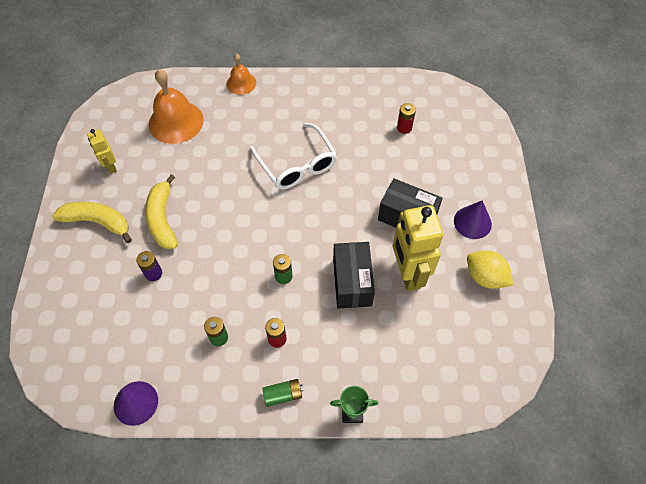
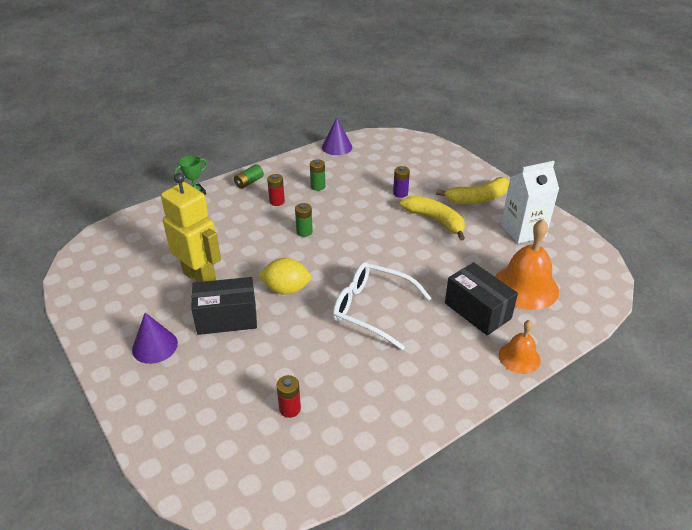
camera: 145 degrees right, 20 degrees down
(111, 166) = (523, 230): yellow robot -> white carton
(352, 282) = (245, 252): black box -> black box (477, 311)
(485, 277) = (124, 307): yellow lemon -> yellow lemon (286, 289)

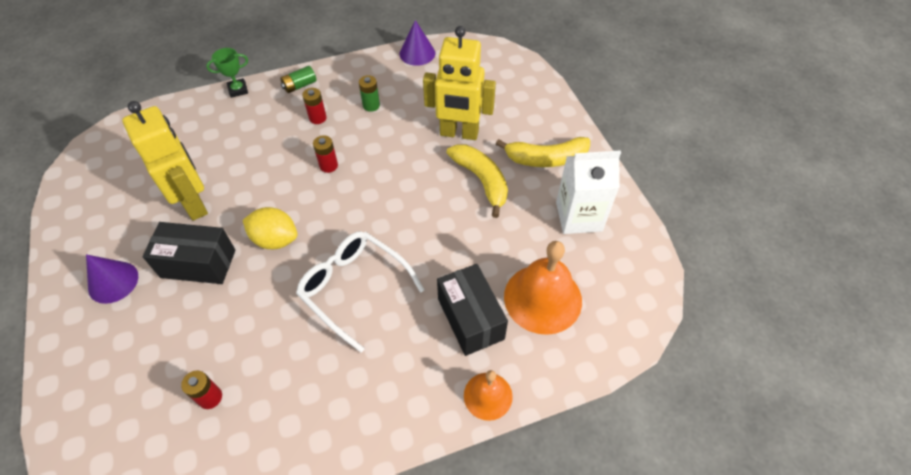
camera: 15 degrees right, 15 degrees up
(304, 232) = (328, 166): green battery -> red battery
(400, 193) = (459, 133): purple battery -> yellow robot

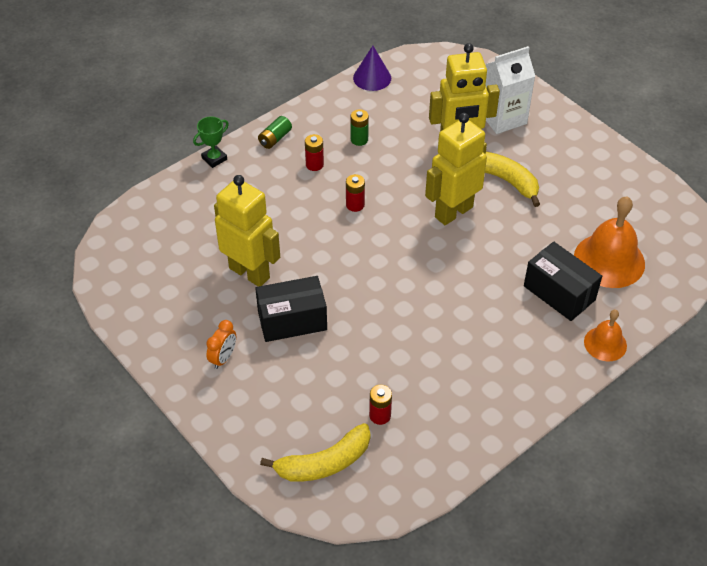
camera: 20 degrees left, 5 degrees down
(113, 282) = (223, 358): purple cone -> orange clock
(275, 239) = (349, 281): yellow lemon -> none
(354, 288) = (446, 299): white glasses -> none
(414, 199) = (453, 212): none -> yellow robot
(546, 159) = (550, 146): yellow banana -> yellow banana (324, 463)
(578, 216) = (604, 187): white carton -> white carton (503, 118)

